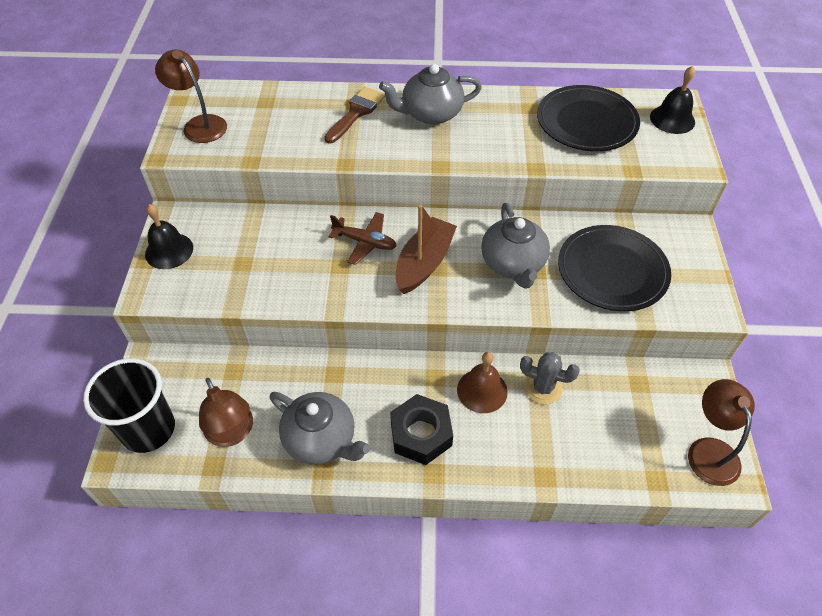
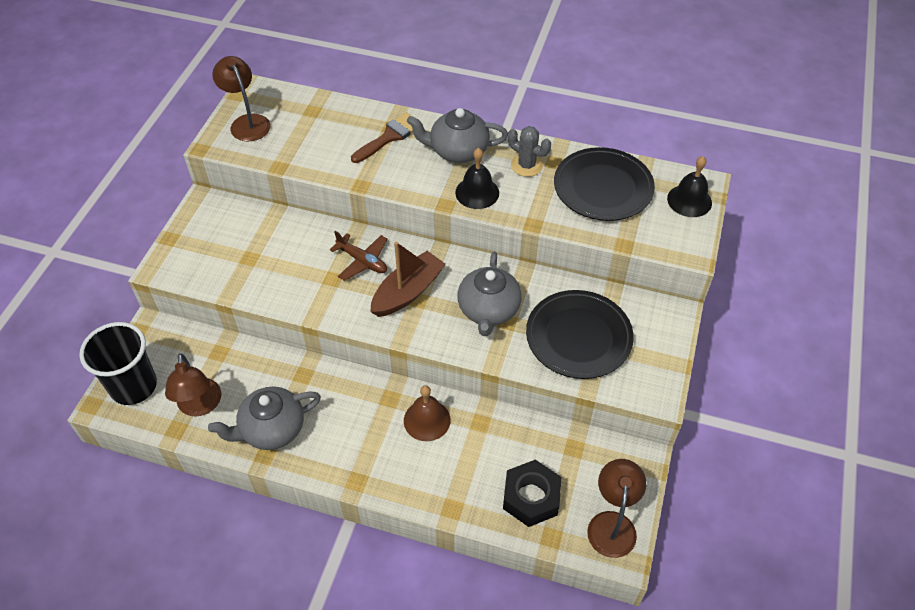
camera: 15 degrees right, 0 degrees up
(169, 250) = (191, 233): black bell -> black bell (477, 192)
(321, 439) = (272, 429): grey teapot -> grey teapot turned 105 degrees clockwise
(421, 434) = (358, 445): black nut -> black nut (531, 497)
(543, 388) = (483, 430): grey cactus -> grey cactus (526, 165)

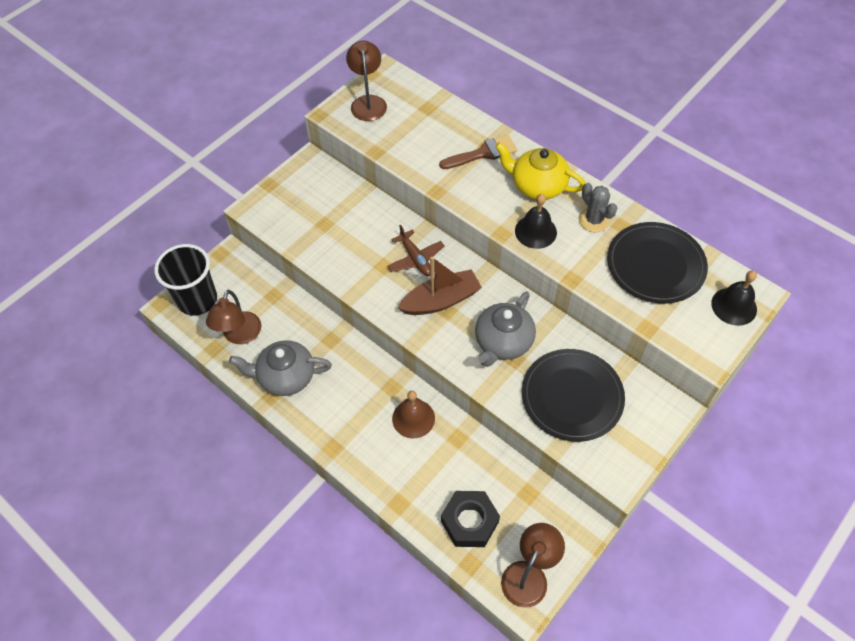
camera: 25 degrees right, 5 degrees up
(458, 151) = (537, 186): grey teapot -> yellow teapot

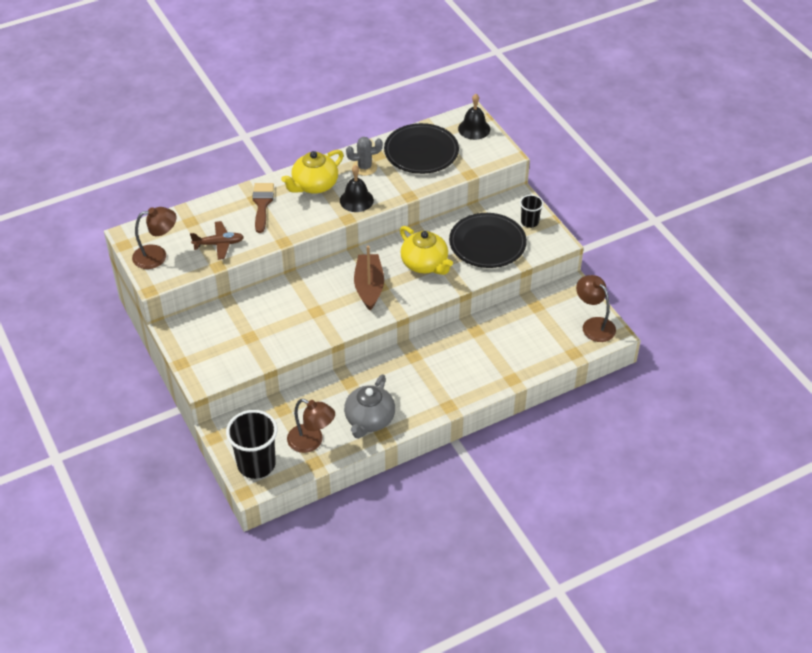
camera: 70 degrees left, 10 degrees down
(368, 102) = (157, 255): brown lamp -> brown lamp turned 150 degrees clockwise
(413, 418) = (447, 351): brown bell -> none
(415, 259) = (321, 290): brown plane -> brown plane (219, 244)
(469, 522) = (543, 344): black nut -> none
(503, 342) = (425, 264): grey teapot -> yellow teapot
(636, 433) = (529, 222): none -> black cup

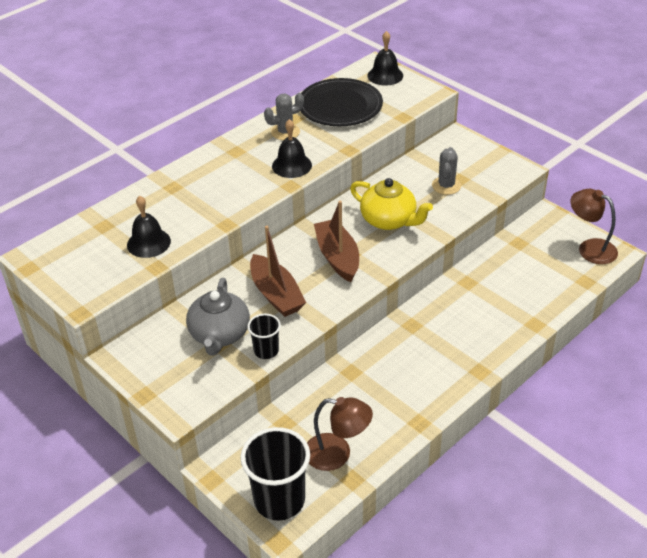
camera: 15 degrees left, 5 degrees down
(157, 255) = (75, 271): brown lamp -> none
(219, 244) = (148, 243): brown plane -> black bell
(262, 204) = (184, 191): brown brush -> none
(308, 307) = (276, 294): none -> brown boat
(314, 185) = (236, 160): yellow teapot -> none
(369, 420) = (395, 410): grey teapot -> grey teapot (220, 334)
(487, 243) = (446, 186): black plate -> grey cactus
(529, 222) = (479, 157): black cup -> black cup (266, 351)

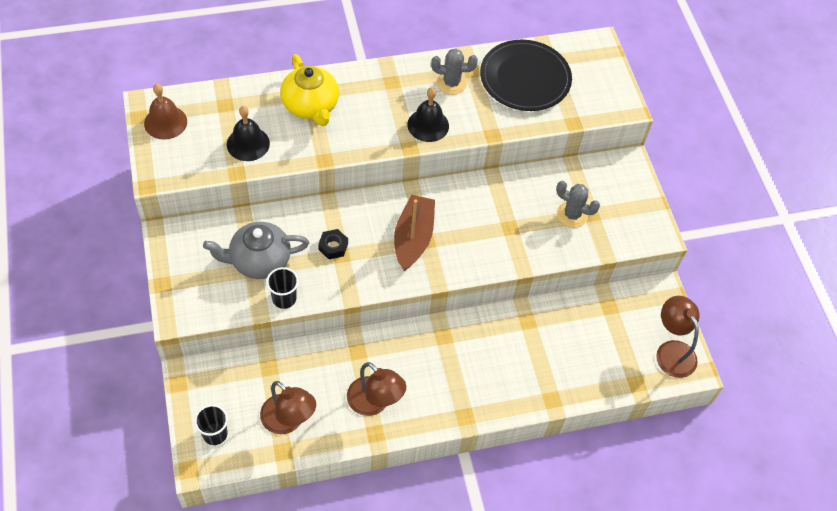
camera: 25 degrees right, 15 degrees up
(58, 261) = (165, 122): none -> brown bell
(220, 334) = (259, 260): grey teapot -> grey teapot turned 45 degrees clockwise
(276, 294) = (333, 247): brown boat -> black nut
(279, 500) = (215, 434): black cup -> black cup, size x0.53
(385, 75) = (597, 63): black bell -> none
(389, 220) = (489, 224): yellow teapot -> yellow teapot (311, 106)
(399, 401) = (374, 403): none -> brown lamp
(446, 186) = (572, 215): grey cactus -> grey cactus turned 75 degrees clockwise

